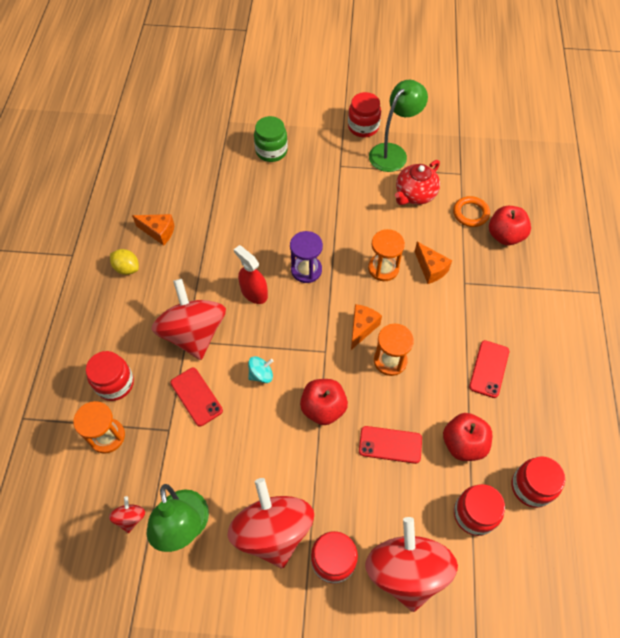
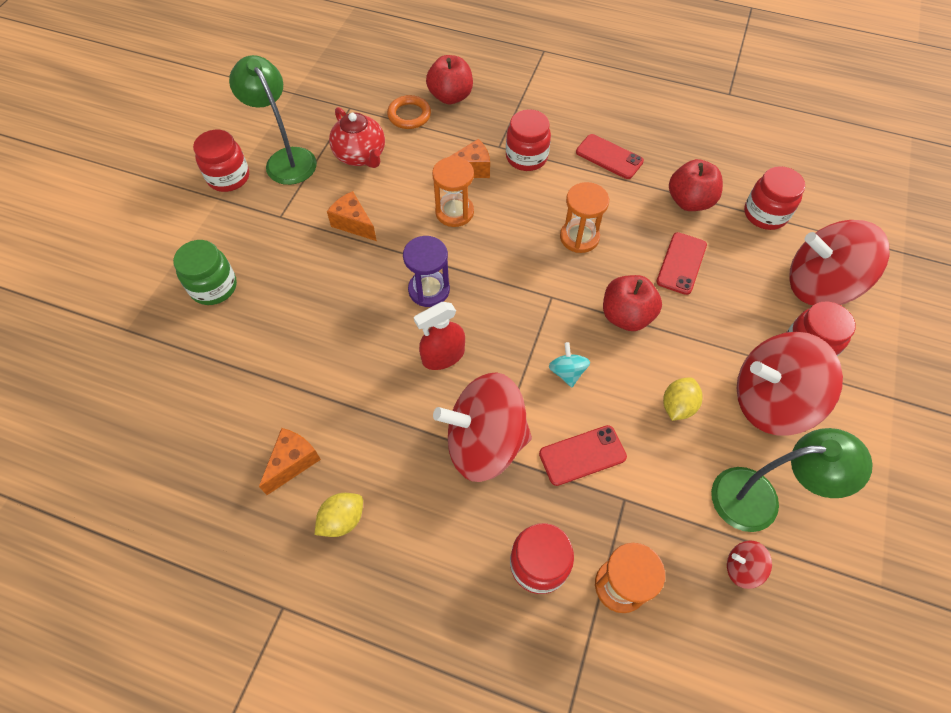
camera: 75 degrees left, 0 degrees up
(251, 457) = (677, 406): none -> yellow lemon
(362, 328) = (530, 253): orange cheese -> orange cheese (353, 224)
(531, 487) = (741, 163): red jar -> red jar (526, 157)

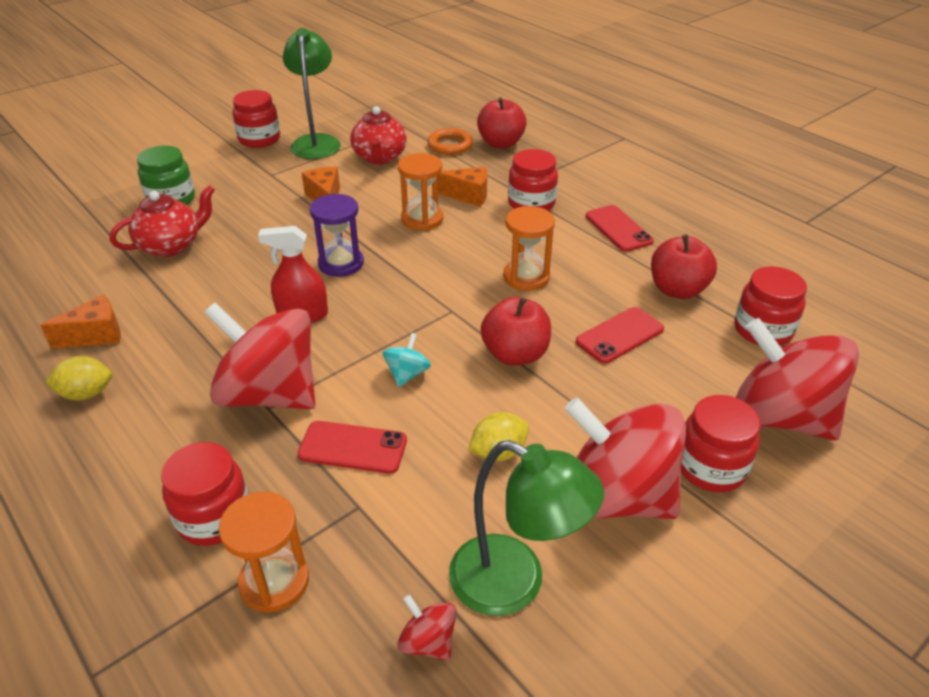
camera: 30 degrees right, 20 degrees down
(265, 338) = (171, 245): none -> red teapot

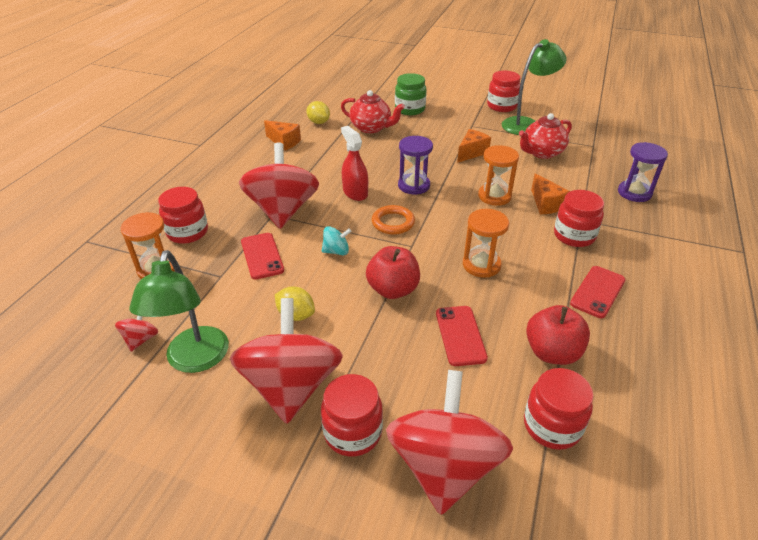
camera: 60 degrees right, 0 degrees up
(86, 394) = (243, 159): yellow lemon -> yellow lemon (318, 122)
(450, 145) = (598, 172): orange ring -> orange ring (393, 223)
(501, 143) = (634, 193): red apple -> purple hourglass
(619, 335) = (460, 335): red phone -> red phone turned 60 degrees clockwise

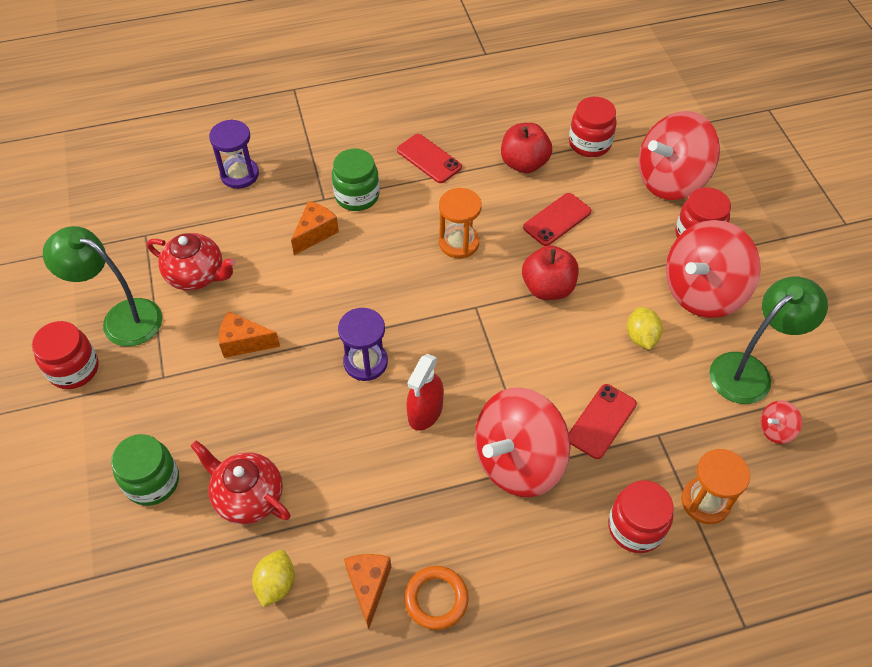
camera: 125 degrees left, 15 degrees up
(336, 251) = (537, 362): turquoise spinning top -> none
(371, 128) = (248, 497): red teapot -> red teapot turned 45 degrees counterclockwise
(393, 223) = (452, 342): orange ring -> orange ring (436, 599)
(494, 196) = (331, 280): orange hourglass -> none
(574, 236) = (357, 196): red jar -> green jar
(597, 292) = (429, 159): red phone -> red phone turned 45 degrees clockwise

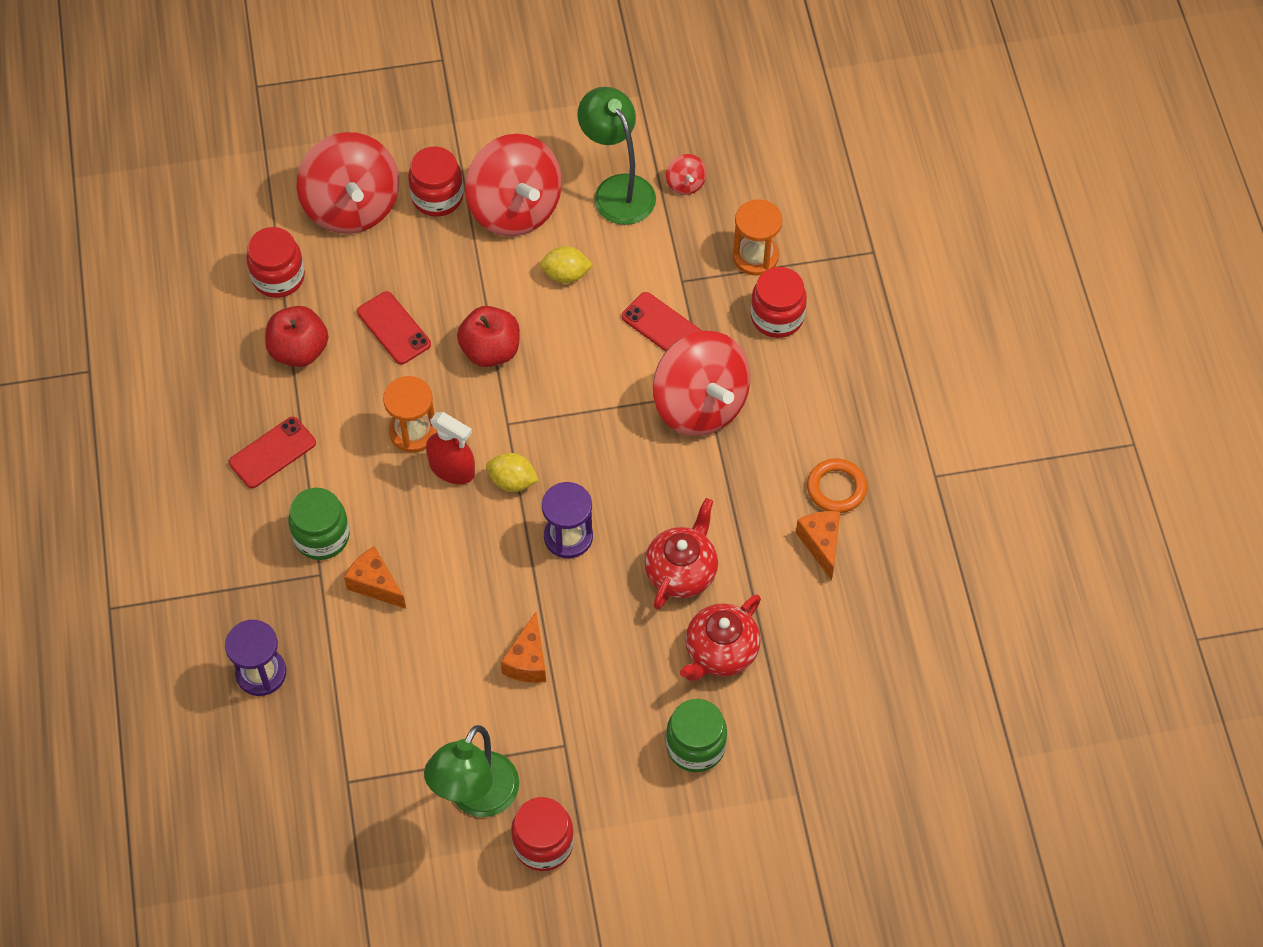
camera: 85 degrees left, 5 degrees up
(197, 275) = (422, 716): red teapot -> red teapot (681, 572)
(276, 584) = (814, 625): yellow lemon -> yellow lemon (512, 481)
(368, 586) = (821, 544): orange cheese -> orange cheese turned 75 degrees clockwise
(425, 411) = (636, 483): red spray bottle -> red spray bottle (452, 468)

